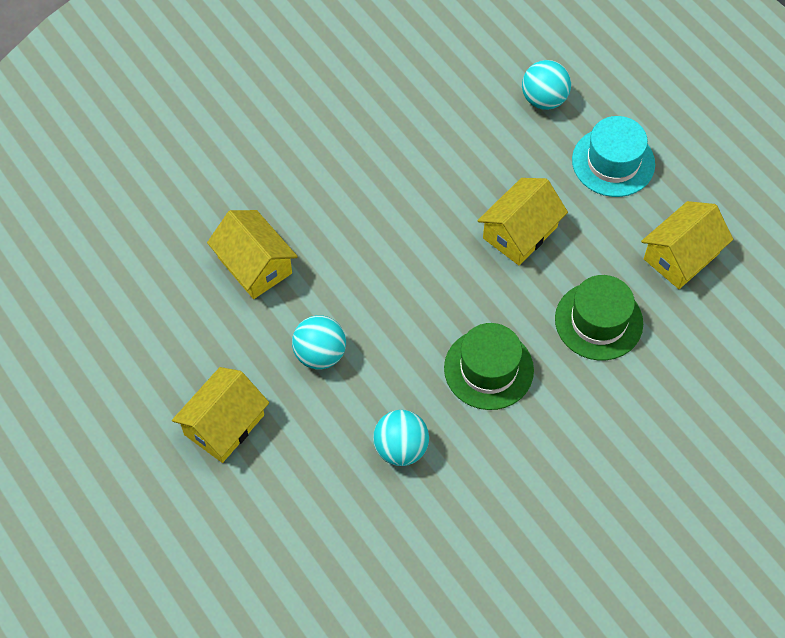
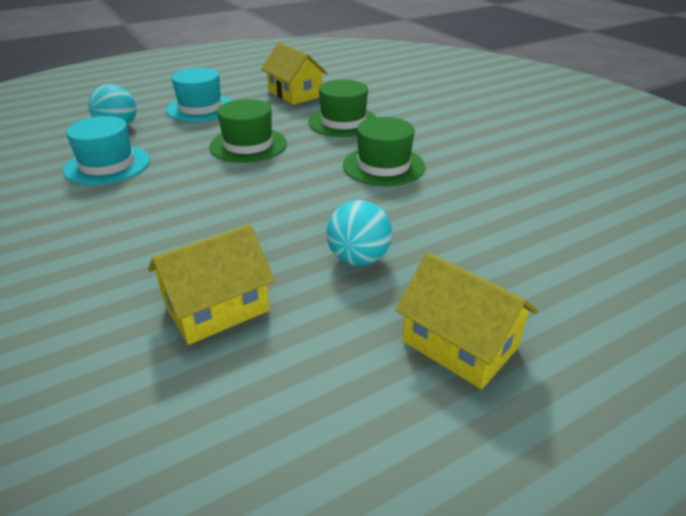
camera: 85 degrees left, 25 degrees down
(400, 448) = (470, 213): turquoise ball -> none
(458, 121) = (107, 165): none -> turquoise hat
(520, 232) = (248, 145): yellow house -> green hat

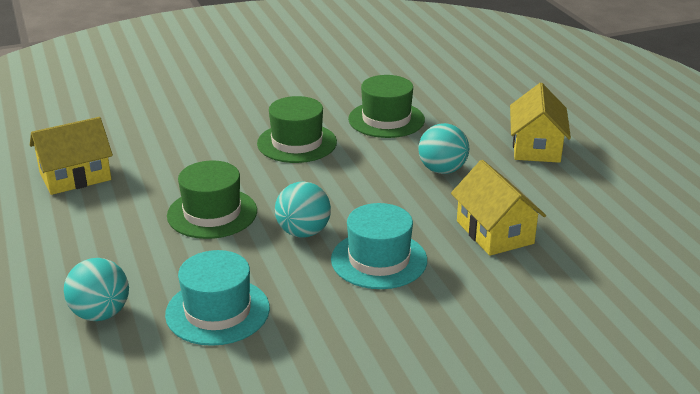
camera: 80 degrees left, 5 degrees down
(200, 108) = (74, 247): turquoise hat -> turquoise hat (379, 260)
(218, 186) = (303, 232): none -> turquoise ball
(343, 122) = (184, 153): green hat -> green hat (386, 119)
(459, 344) = (536, 147): yellow house -> yellow house turned 45 degrees counterclockwise

